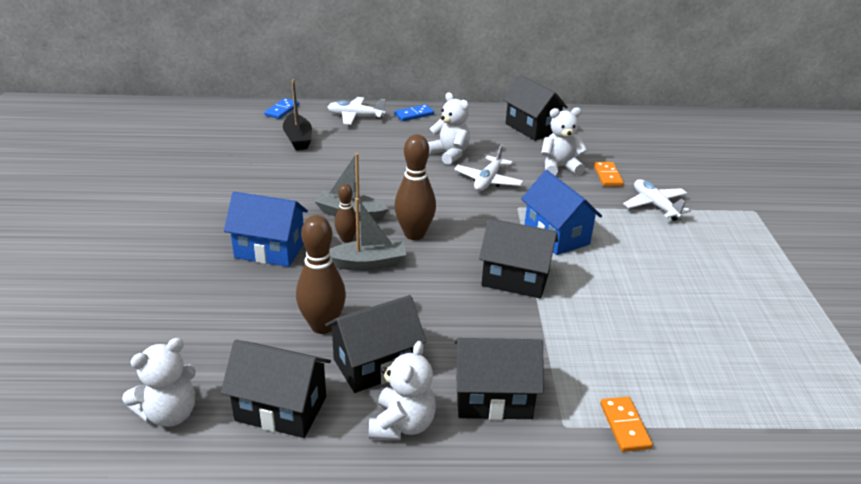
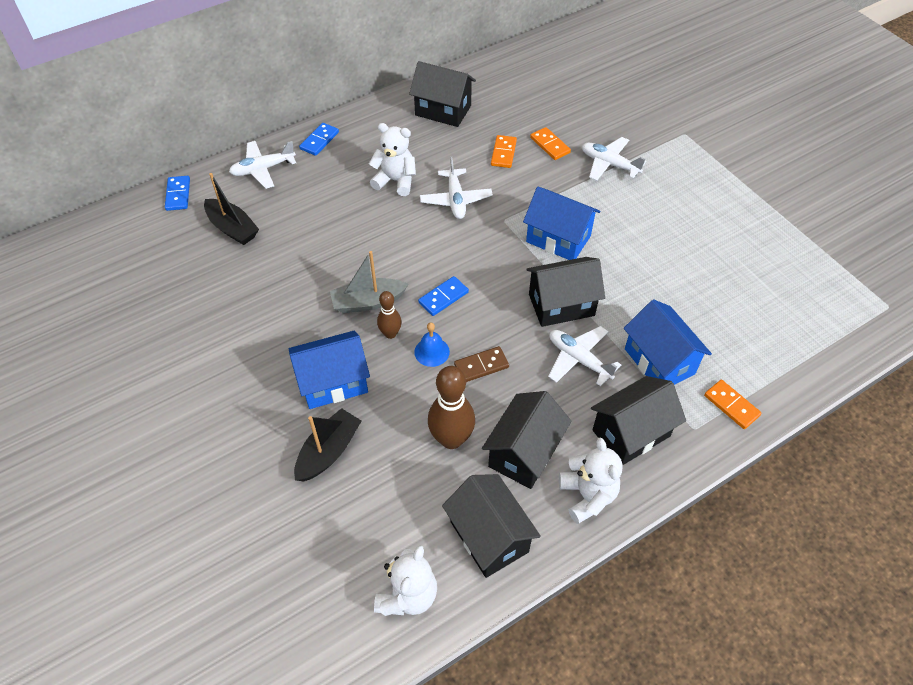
camera: 30 degrees left, 20 degrees up
(218, 289) = (329, 451): none -> black boat
(281, 409) = (489, 537): black house -> black house turned 75 degrees clockwise
(368, 263) = (432, 352): grey boat -> blue bell
(400, 289) = (481, 366): none -> brown domino
(414, 234) = (443, 297): brown bowling pin -> blue domino
(494, 322) = (579, 359): none -> white plane
(559, 167) = (503, 153): white teddy bear -> orange domino
(575, 357) = (659, 361): none -> blue house

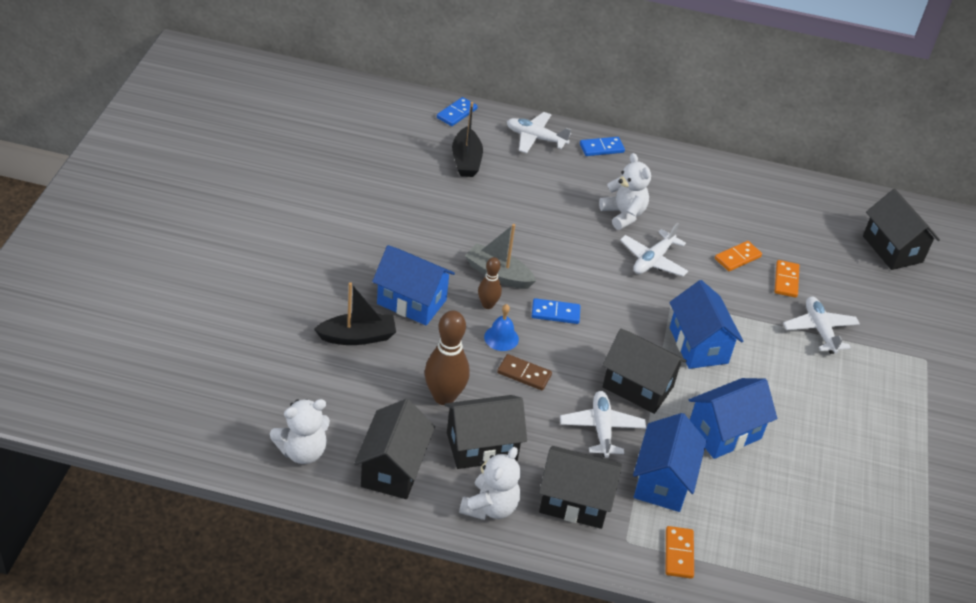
camera: 40 degrees right, 10 degrees down
(443, 110) = (729, 194): black house -> black house (892, 249)
(648, 289) = (724, 433): none -> blue house

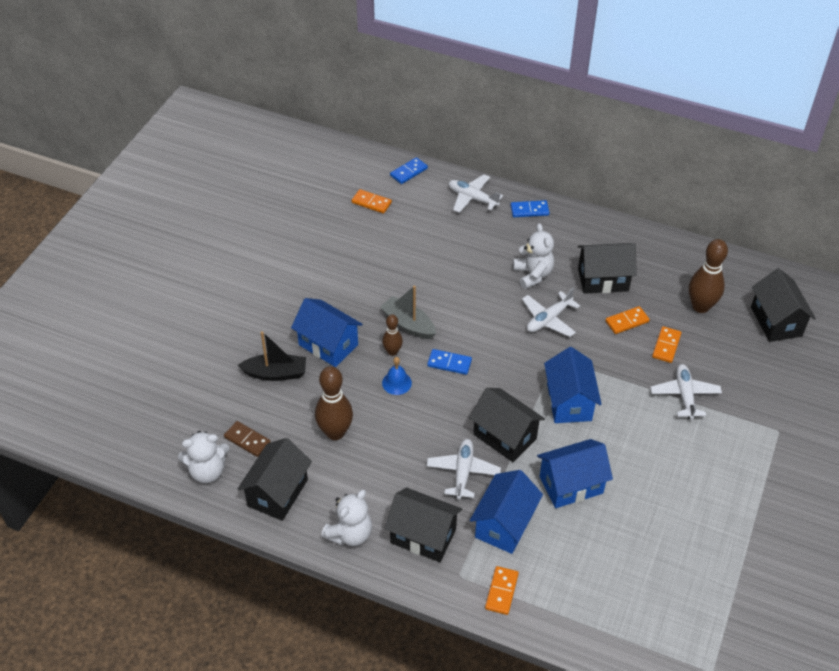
camera: 15 degrees right, 5 degrees up
(422, 147) = (371, 202): none -> orange domino
(466, 160) = (406, 217): black boat -> none
(481, 446) = (356, 479): black house -> black house (603, 280)
(524, 374) = (408, 417): brown domino -> brown domino (247, 440)
(811, 238) = (700, 306): none -> brown bowling pin

